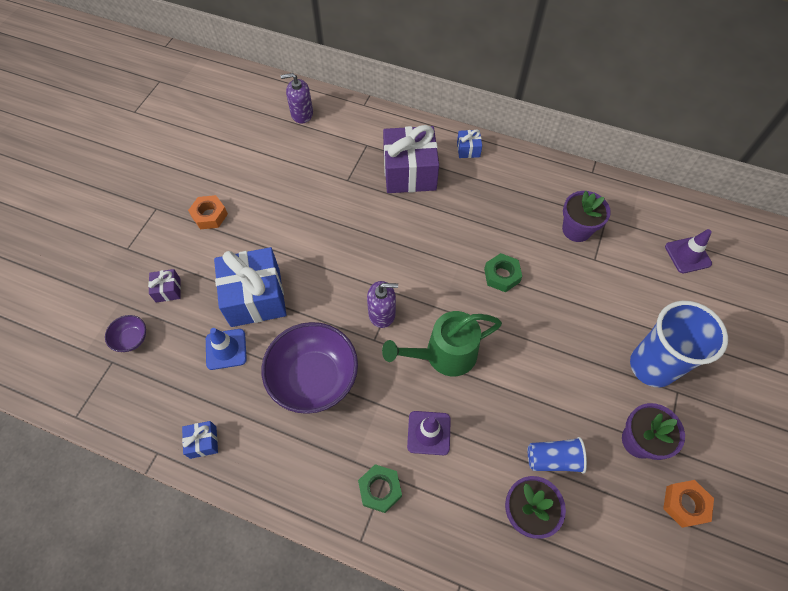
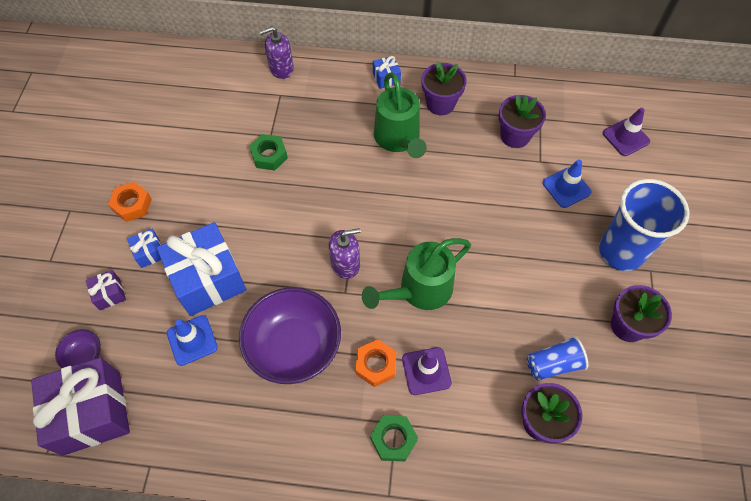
camera: 15 degrees left, 0 degrees up
(203, 442) = (196, 442): blue gift -> blue gift (150, 252)
(302, 114) = (201, 76): purple soap dispenser -> purple soap dispenser (281, 68)
(409, 172) = (333, 114): purple gift -> purple gift (92, 413)
(464, 209) = (398, 139): none -> green watering can
(502, 275) = (455, 198): green nut -> green nut (269, 155)
(513, 184) = (440, 104): none -> purple flower pot
(614, 290) = (566, 187): none -> blue traffic cone
(684, 504) = (684, 374): orange nut -> orange nut (376, 365)

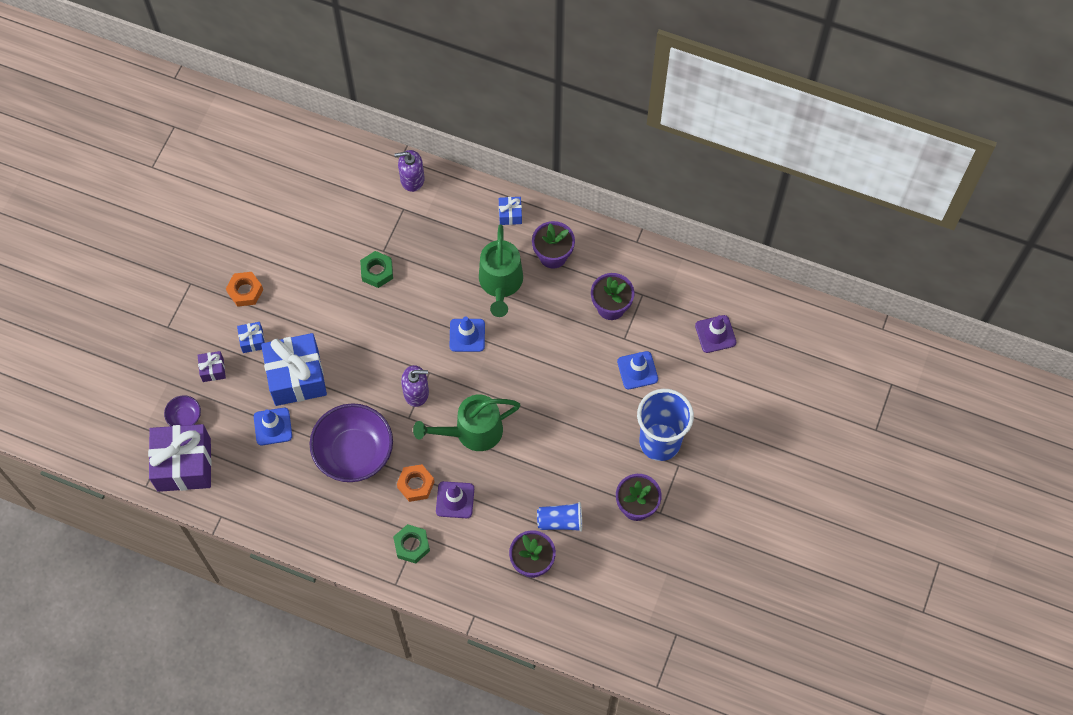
camera: 15 degrees right, 5 degrees up
(381, 194) = (467, 335): none -> blue traffic cone

